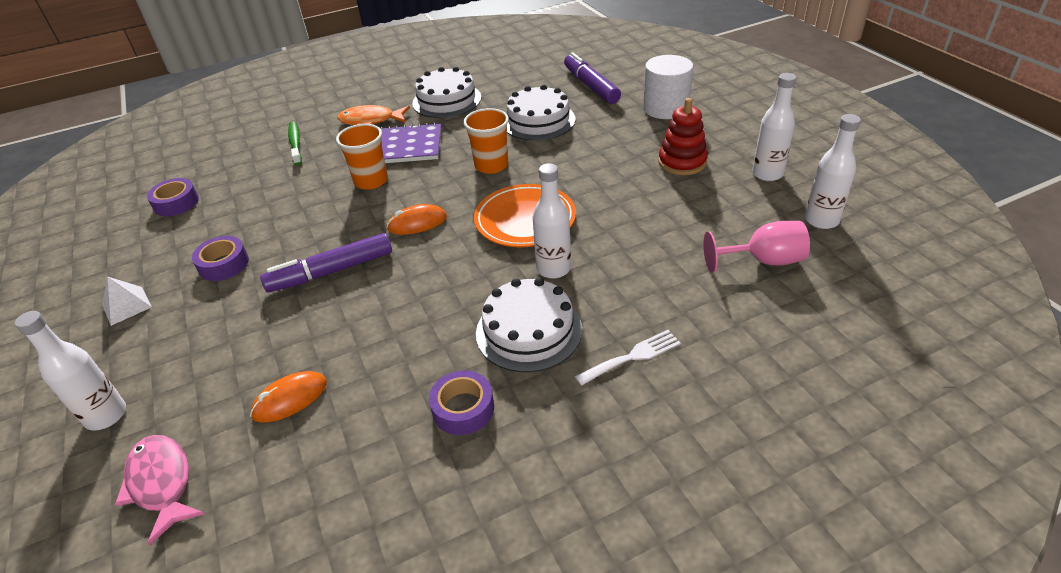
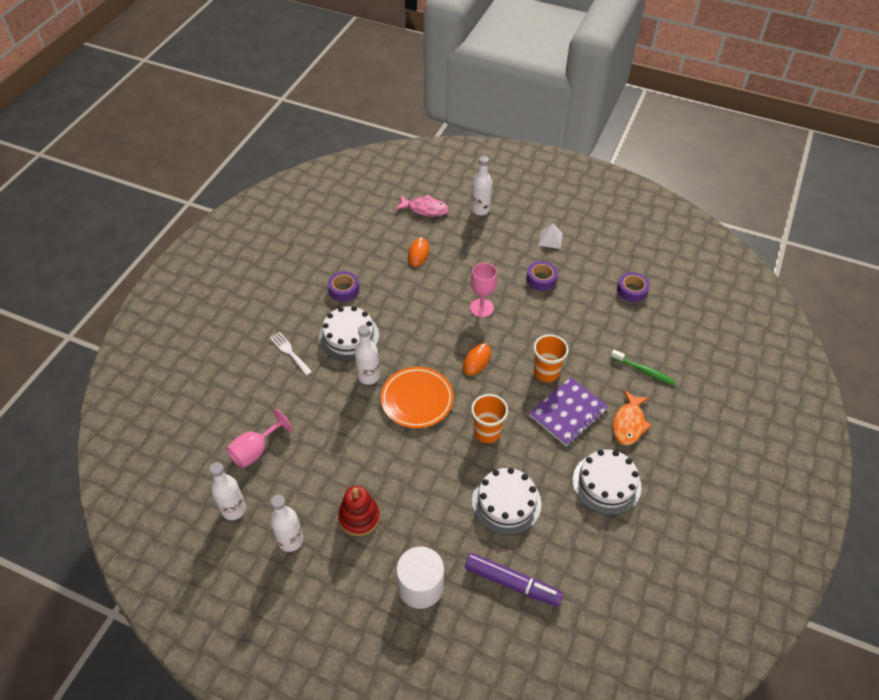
camera: 135 degrees right, 10 degrees up
(332, 271) = (481, 308): purple marker -> pink goblet
(370, 121) = (629, 423): orange fish -> orange fish turned 150 degrees clockwise
(632, 356) = (289, 352): white fork -> white fork turned 120 degrees clockwise

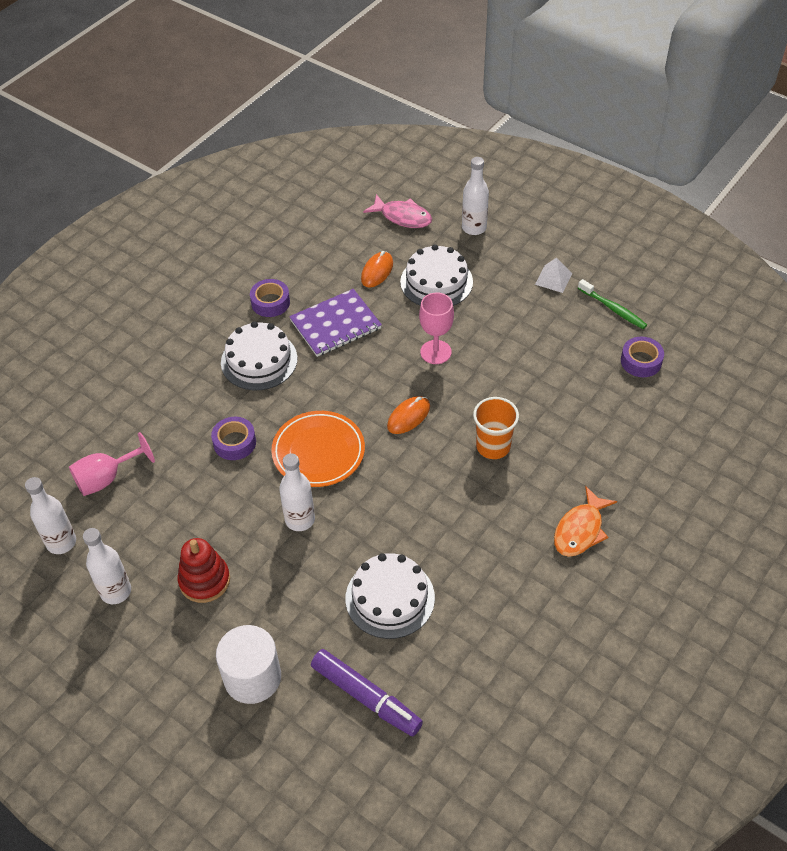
camera: 15 degrees right, 0 degrees up
(289, 352) = (182, 368): white fork -> none
(368, 376) = (268, 413): white bottle -> white bottle (300, 520)
(487, 432) = (393, 507): orange cup -> none
(541, 279) = (525, 328): purple tape -> purple tape (234, 442)
(568, 412) = (505, 502): purple notebook -> purple notebook (335, 324)
(606, 483) = (526, 599): white cake -> white cake (436, 282)
(644, 370) = (622, 466): green toothbrush -> green toothbrush (613, 308)

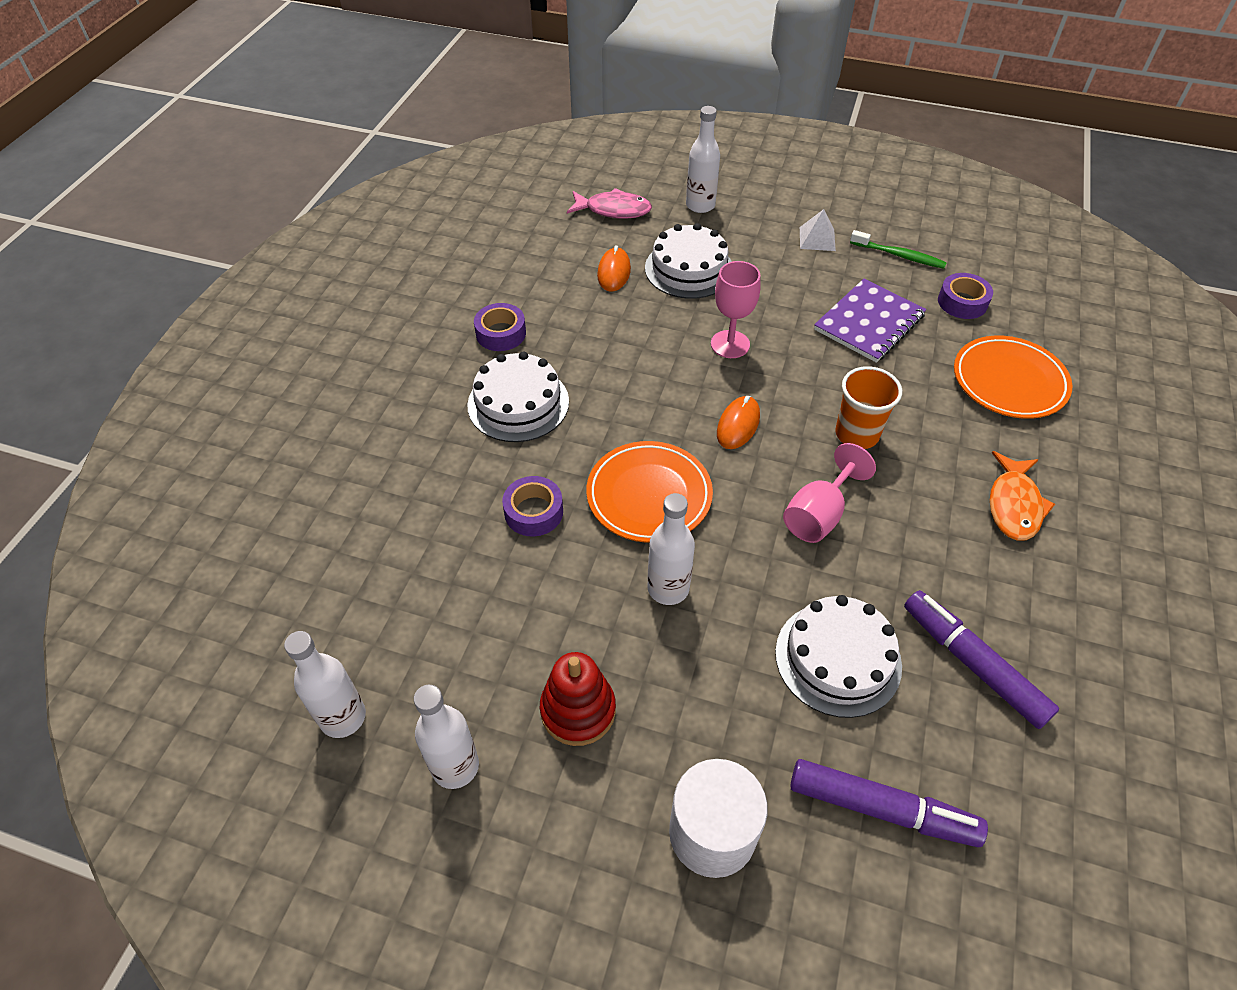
camera: 20 degrees left, 0 degrees up
(106, 478) = (375, 606): pink goblet -> pink goblet (818, 515)
(335, 324) = (594, 340): purple notebook -> purple notebook (869, 322)
(481, 629) = (973, 664): none -> purple marker
(637, 436) = (1009, 381): none -> orange plate

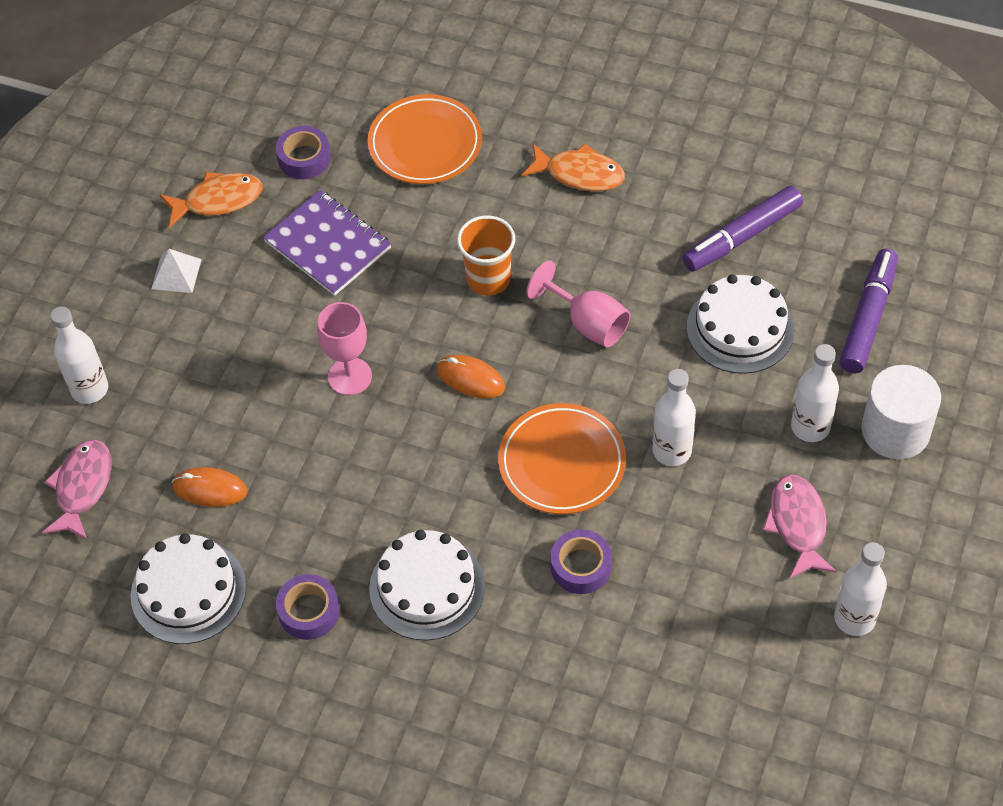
camera: 85 degrees left, 5 degrees up
(343, 717) = (814, 717): white bottle -> white bottle (810, 427)
(578, 710) = (797, 524): red stacking toy -> pink fish
(689, 269) = (214, 408): white cake -> white cake (188, 591)
(898, 255) = (218, 200): green toothbrush -> orange fish

